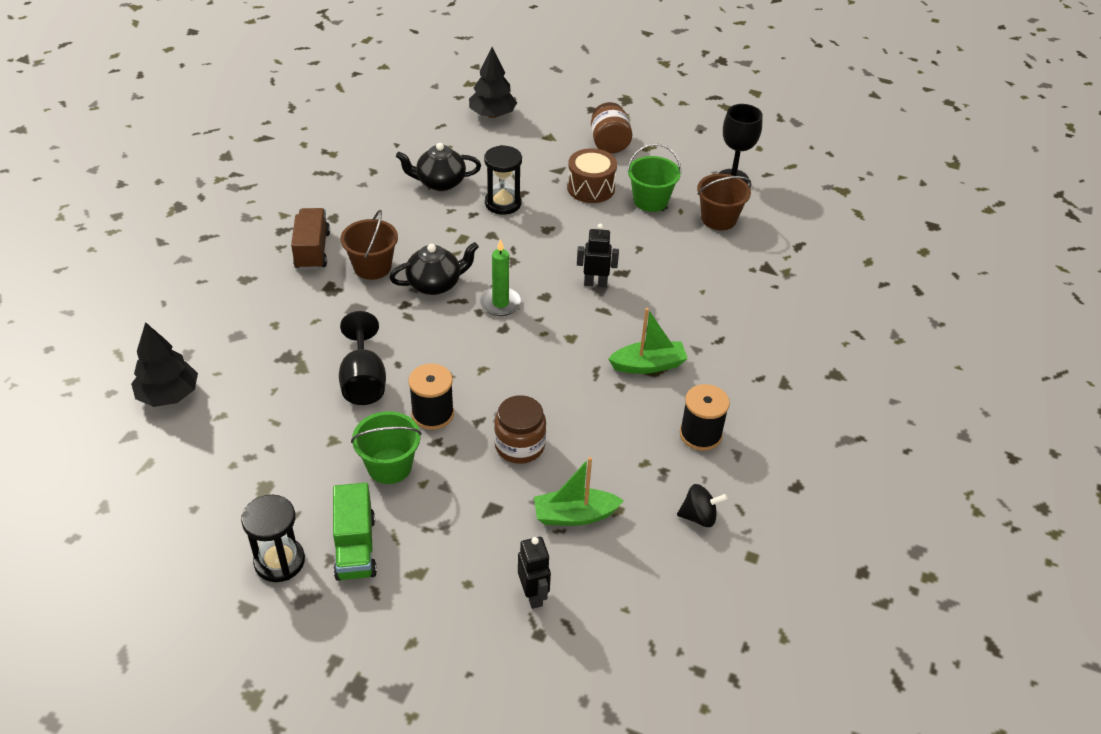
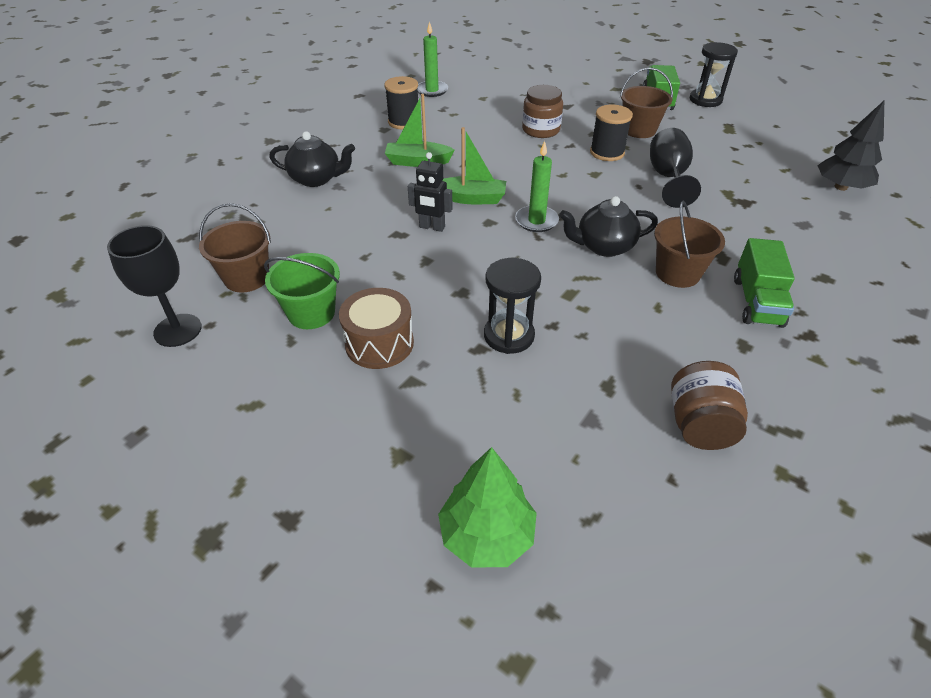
camera: 165 degrees left, 0 degrees up
(312, 251) = (757, 302): brown truck -> green truck
(389, 466) = (639, 130): green bucket -> brown bucket
(440, 183) = (595, 383): black teapot -> black teapot (316, 179)
(492, 115) = (486, 535): black tree -> green tree
(533, 595) = (547, 76): black robot -> none
(574, 515) = (512, 98): green boat -> green boat (471, 198)
(609, 143) = (307, 424): brown jar -> brown jar (699, 425)
(699, 517) = (432, 90): black spinning top -> green candle

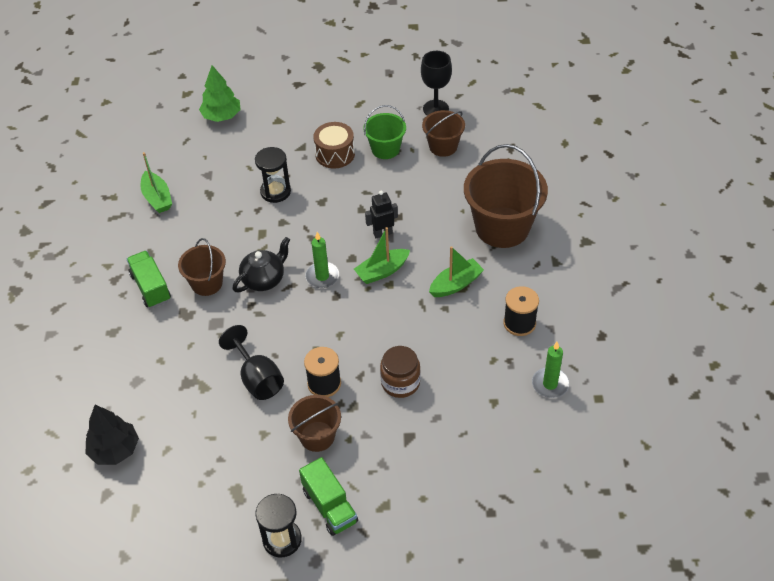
camera: 145 degrees right, 5 degrees up
(316, 179) = (502, 227): black teapot -> brown bucket
(699, 425) = (157, 198): brown jar -> green boat

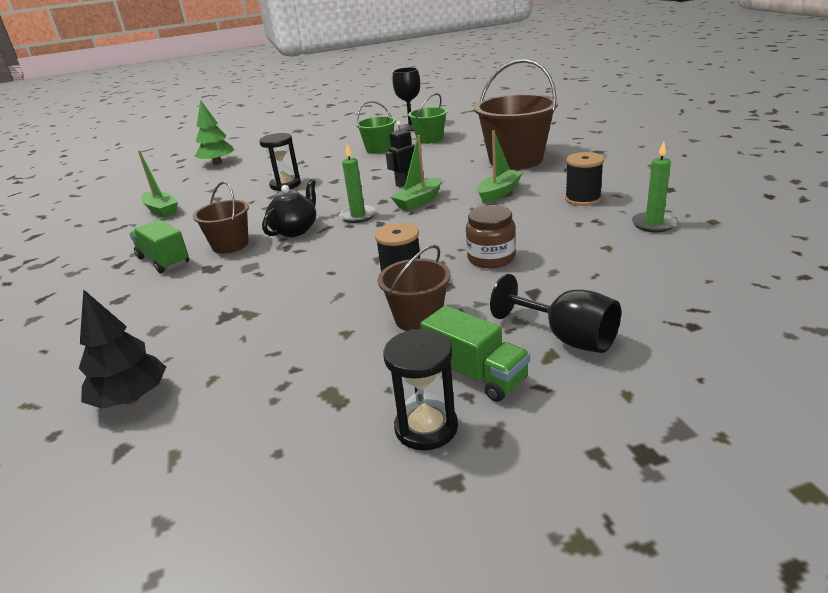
camera: 15 degrees left, 20 degrees down
(257, 378) = (317, 292): black goblet -> black goblet (566, 337)
(335, 154) = (334, 159): brown drum -> none
(443, 146) = (430, 139): brown bucket -> green bucket

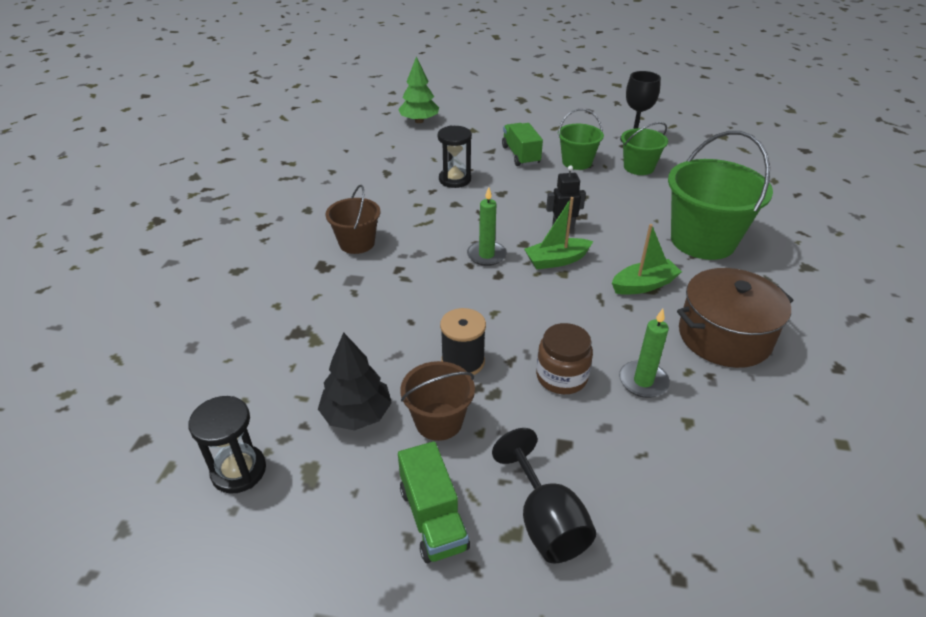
camera: 25 degrees right, 10 degrees up
(131, 398) = (179, 390): black tree -> black tree (357, 414)
(161, 210) = (334, 169): green boat -> none
(163, 260) = (296, 238): green truck -> green truck (520, 155)
(295, 230) = (420, 248): black teapot -> none
(426, 427) = (351, 553): black hourglass -> black hourglass (239, 471)
(515, 160) = (702, 240): brown bucket -> green bucket
(583, 199) = (724, 336): black spool -> brown pot
(653, 224) = (769, 413): green candle -> green candle (643, 381)

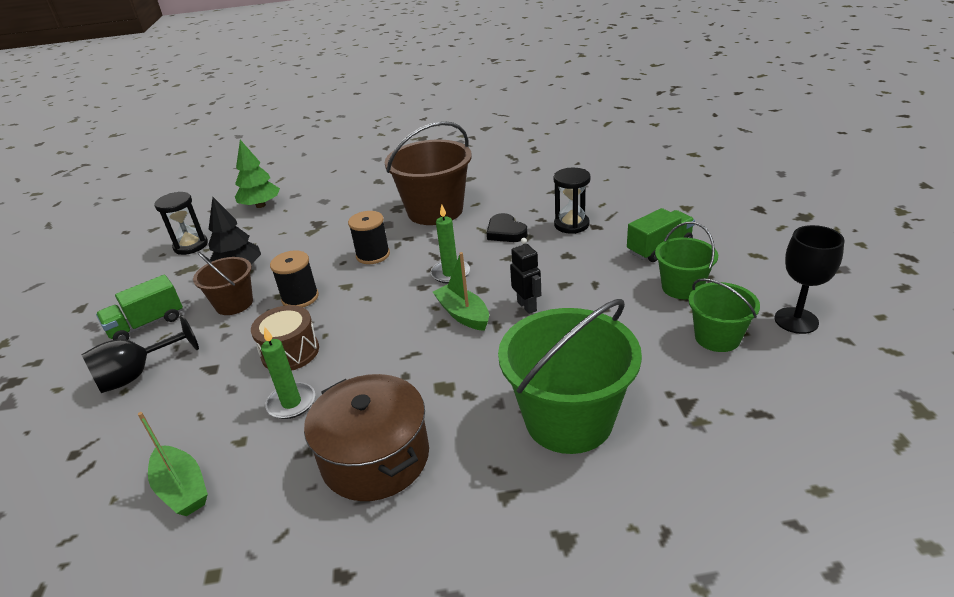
camera: 75 degrees right, 5 degrees down
(357, 243) = (435, 211): brown bucket -> brown bucket, size x1.79
(413, 298) = (373, 255): none -> black spool
(419, 121) = (672, 176): green tree -> green tree (261, 205)
(438, 212) = (505, 232): none -> black heart
(561, 377) = (290, 352): brown jar -> brown drum
(644, 285) = (447, 381): green boat -> green boat (182, 489)

